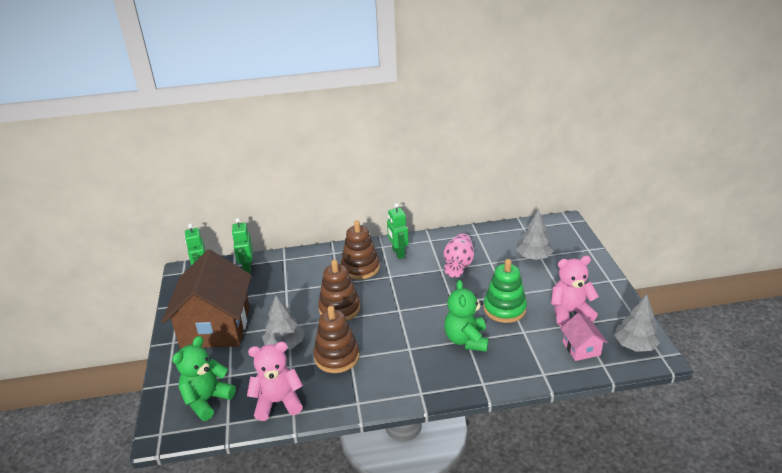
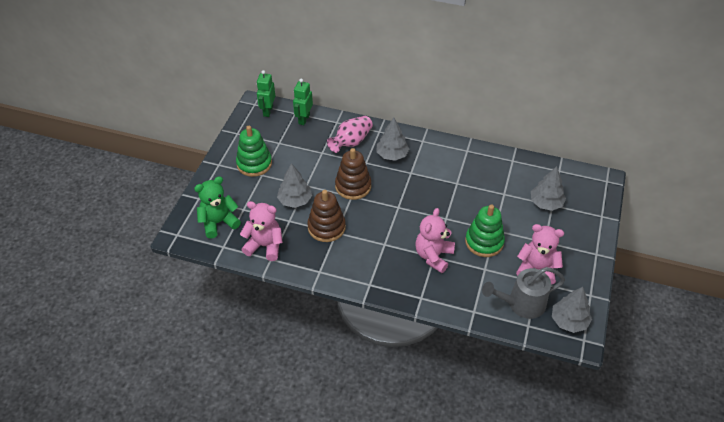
camera: 25 degrees right, 15 degrees up
(216, 326) = (254, 164): brown house -> green stacking toy
(360, 268) = (392, 155): brown stacking toy -> grey tree
(398, 253) = (431, 153): green robot -> none
(458, 265) = (474, 185): pink vase -> pink vase (351, 142)
(466, 340) = (433, 256): green teddy bear -> pink teddy bear
(581, 348) = (521, 304): pink house -> grey watering can

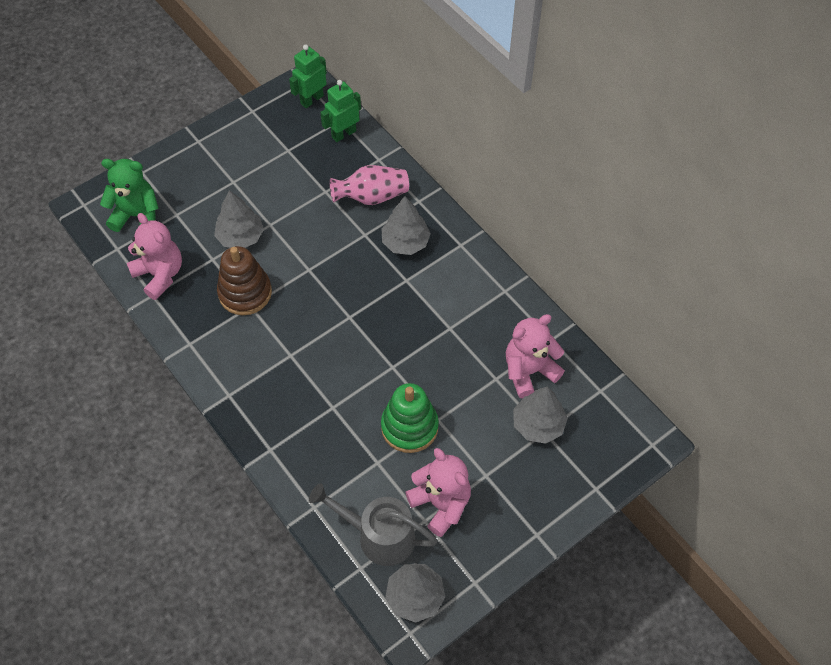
camera: 35 degrees right, 10 degrees up
(254, 164) = (237, 162): green stacking toy -> none
(353, 186) = (321, 257): brown stacking toy -> none
(433, 256) = (332, 406): pink teddy bear -> pink teddy bear (529, 371)

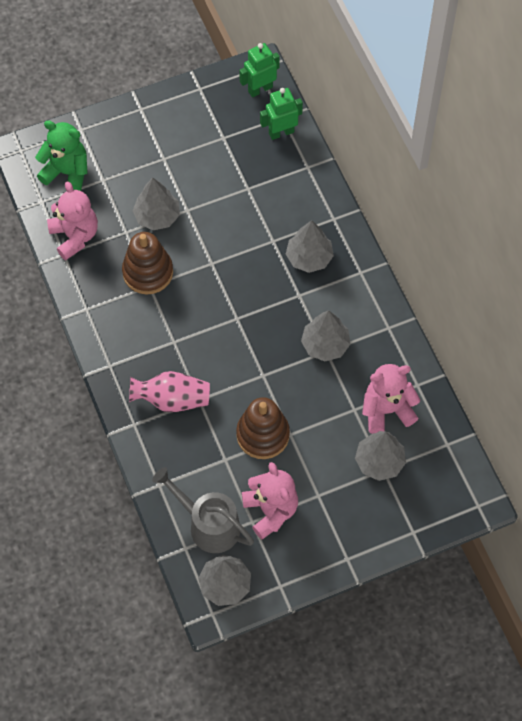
camera: 15 degrees right, 5 degrees up
(372, 196) = (290, 204): pink vase -> pink vase (172, 399)
(409, 427) = (263, 435): green stacking toy -> brown stacking toy
(447, 321) = (325, 344): none -> grey tree

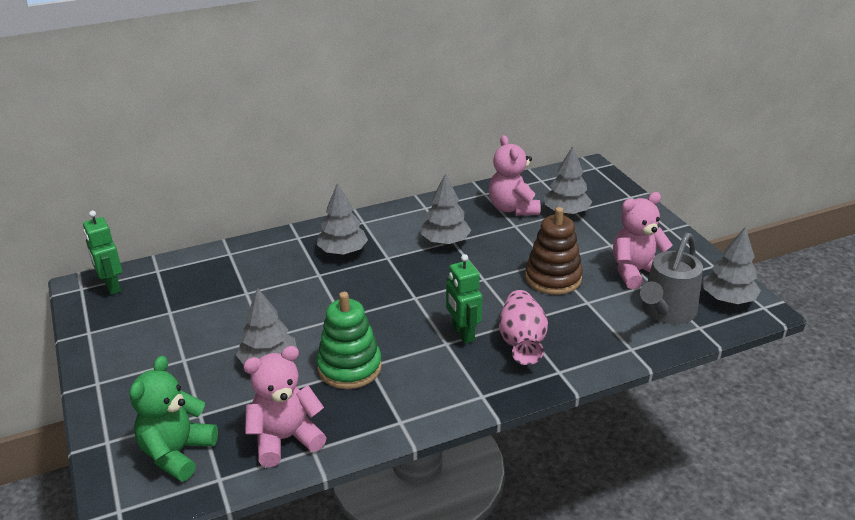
camera: 90 degrees left, 30 degrees down
(148, 272) = (349, 367): brown stacking toy -> green stacking toy
(281, 132) = (178, 271): green robot -> green robot (463, 333)

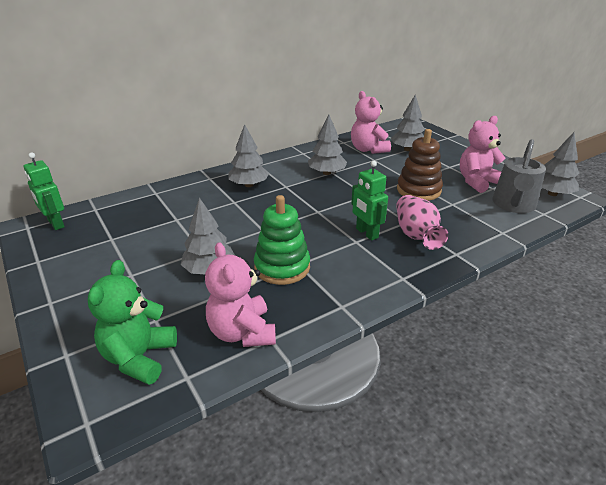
camera: 10 degrees left, 0 degrees up
(285, 439) = (242, 332): pink teddy bear -> pink teddy bear turned 75 degrees counterclockwise

